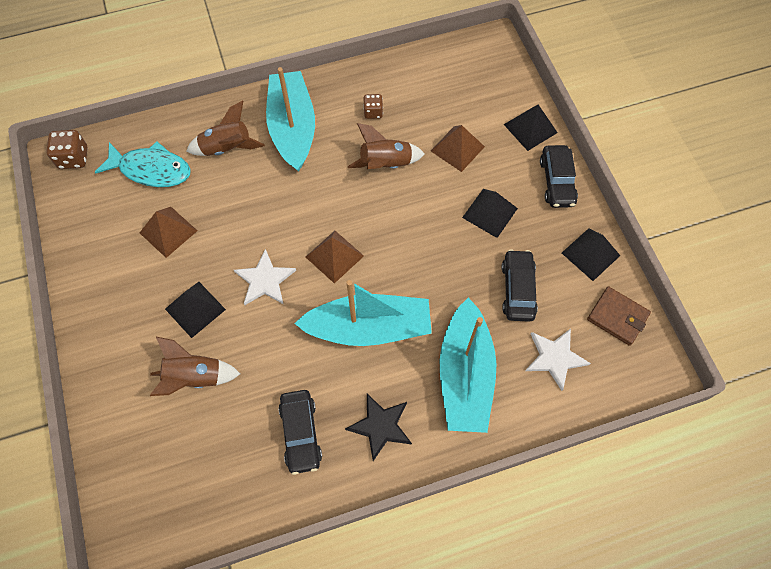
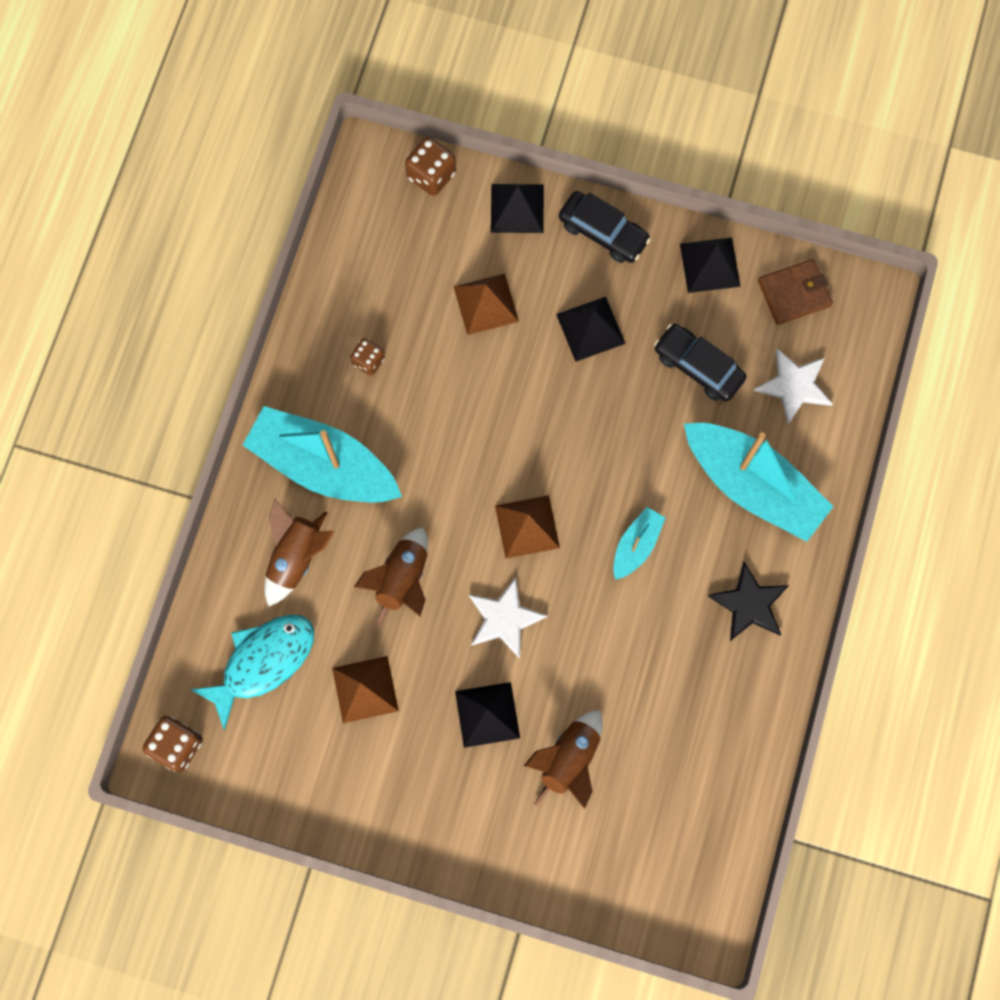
camera: 55 degrees left, 10 degrees up
(300, 433) = (704, 687): black car -> none
(369, 327) = (636, 545): turquoise boat -> turquoise boat, size x0.48
(385, 164) = (449, 395): brown rocket -> brown rocket (402, 580)
(510, 75) = (431, 175): none -> brown dice

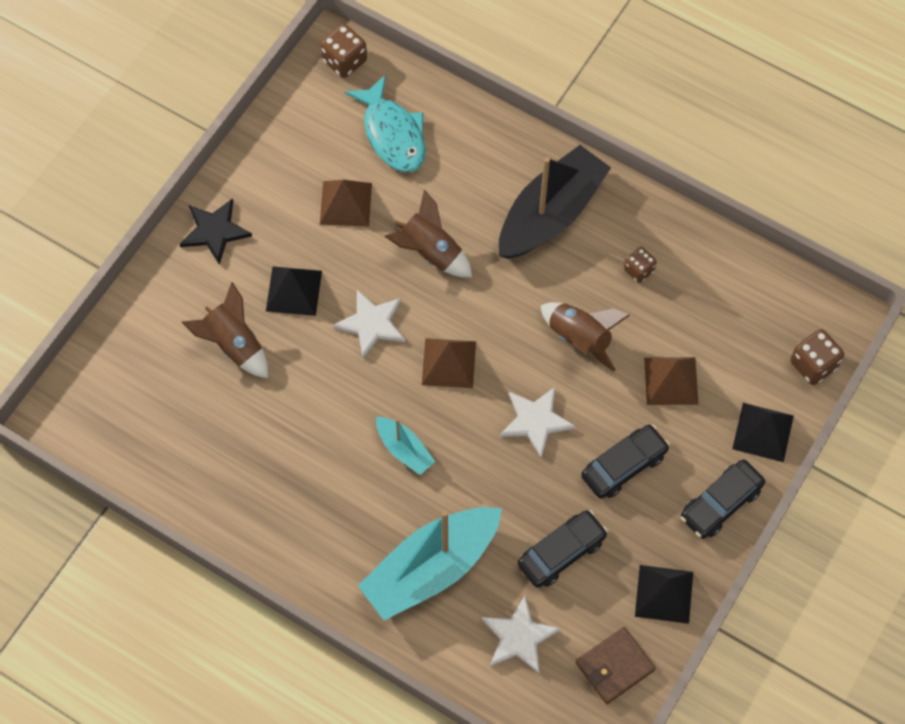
camera: 105 degrees right, 10 degrees down
(296, 557) = (475, 176): brown rocket -> brown rocket (579, 338)
(323, 465) = (550, 214): turquoise boat -> black boat
(567, 424) = (535, 421): none -> white star
(590, 329) = (624, 466): black pyramid -> black car
(749, 604) = (320, 532): black star -> black star (214, 231)
(794, 293) = (614, 666): brown wallet -> brown wallet turned 60 degrees clockwise

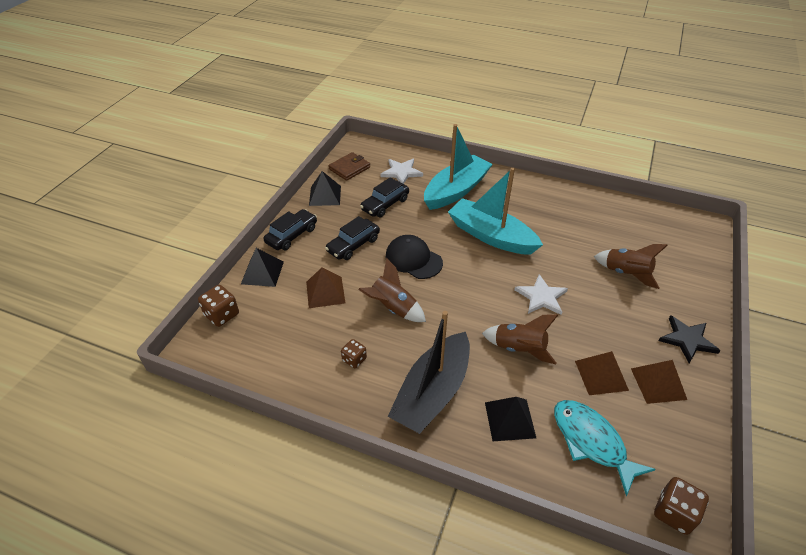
camera: 170 degrees right, 20 degrees down
(293, 290) = (606, 309): black pyramid -> black pyramid (510, 420)
(404, 449) = (491, 236): turquoise boat -> turquoise boat, size x2.08
(448, 363) = (480, 282): brown pyramid -> brown pyramid (658, 383)
(535, 421) = (413, 259): white star -> black cap

